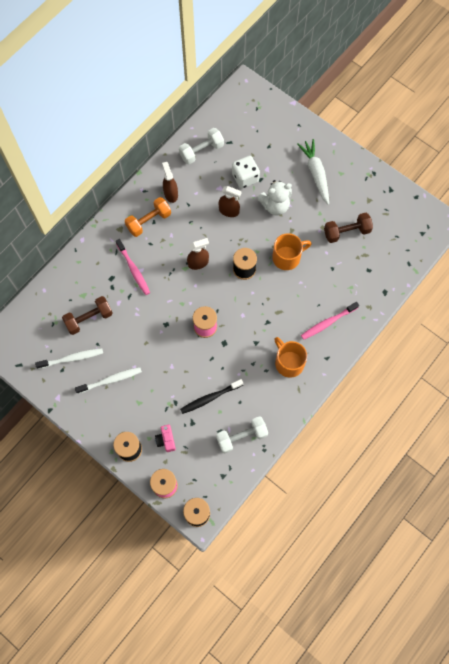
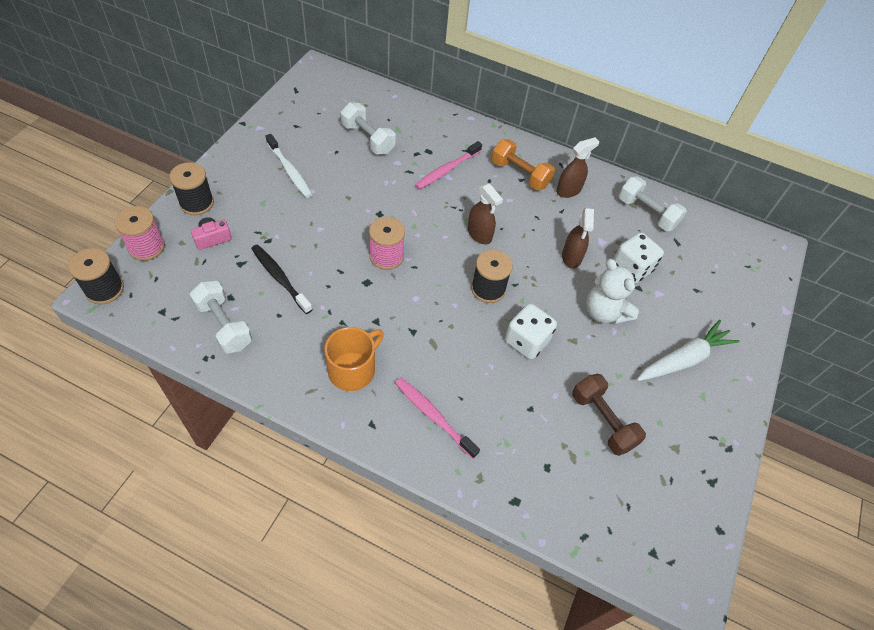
camera: 70 degrees right, 15 degrees down
(72, 358) = (312, 132): white toothbrush -> none
(89, 319) = (368, 139): brown dumbbell -> white dumbbell
(287, 257) = (526, 341): orange mug -> white dice

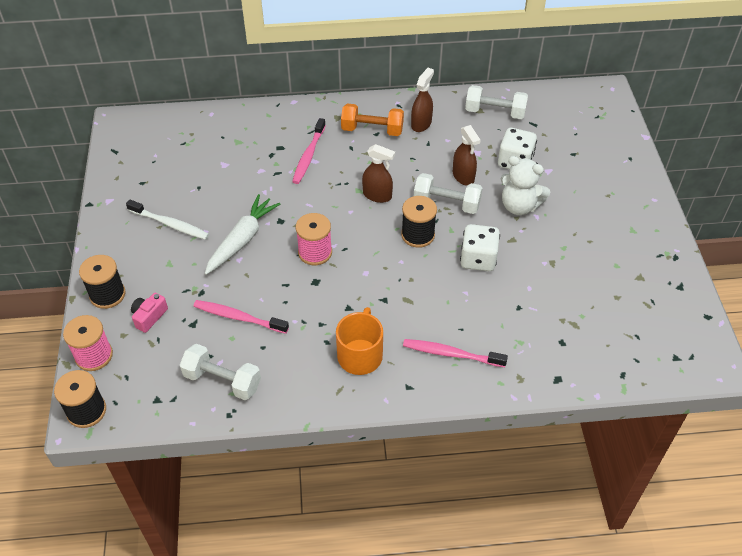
camera: 25 degrees left, 5 degrees down
(280, 278) = (238, 317): black toothbrush -> pink toothbrush
(368, 139) = (218, 162): white dumbbell -> white dumbbell (446, 203)
(602, 421) = (576, 287): brown dumbbell -> none
(683, 359) = (600, 210): white carrot -> white carrot (242, 240)

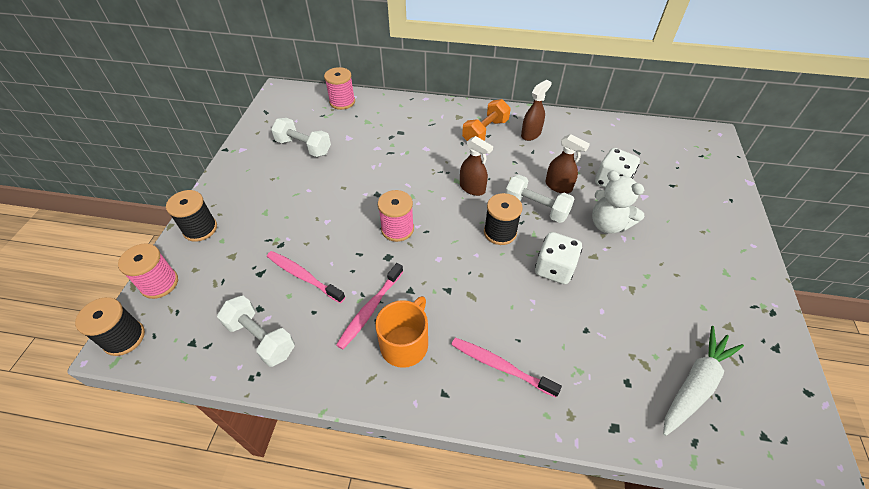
camera: 15 degrees right, 0 degrees up
(149, 317) = (225, 257): pink camera -> none
(170, 224) = (282, 178): white toothbrush -> none
(199, 123) = (342, 102): none -> pink spool
(242, 240) = (336, 204): white carrot -> white carrot (695, 384)
(308, 156) = (422, 143): pink toothbrush -> pink toothbrush (370, 309)
(372, 130) = (485, 132): orange dumbbell -> orange dumbbell turned 75 degrees counterclockwise
(463, 176) = (558, 186): brown spray bottle -> brown spray bottle turned 45 degrees counterclockwise
(495, 112) = (601, 136): white dumbbell -> white dumbbell (304, 147)

